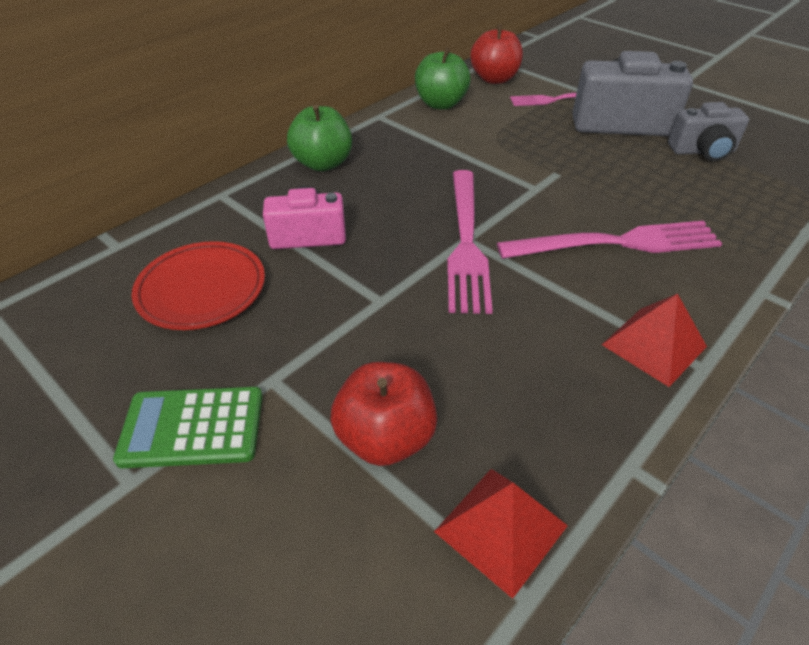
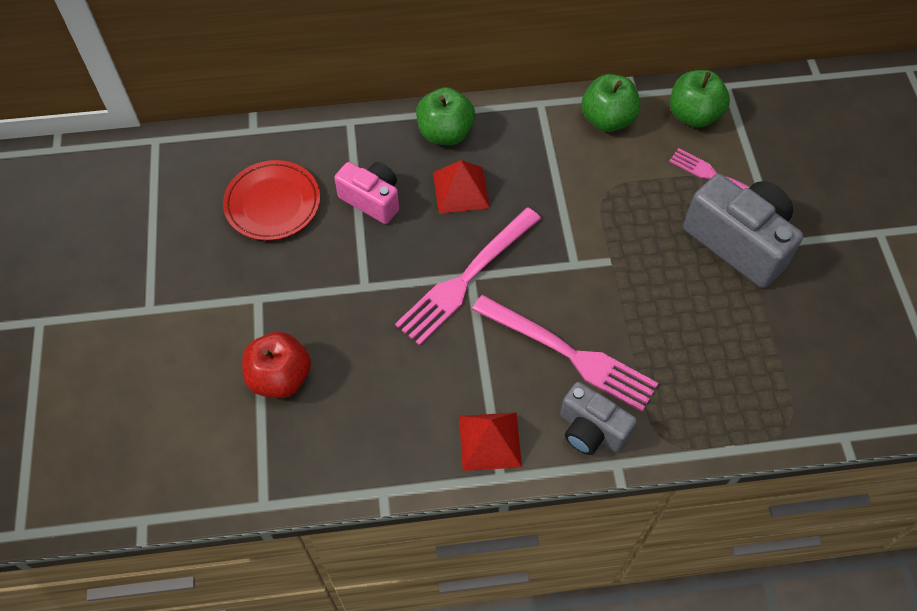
camera: 40 degrees right, 15 degrees up
(192, 428) = (197, 299): green calculator -> none
(494, 79) = (693, 115): red apple -> green apple
(501, 528) = (285, 466): red pyramid -> red pyramid (461, 190)
(702, 151) = (766, 322): grey camera -> grey camera (591, 430)

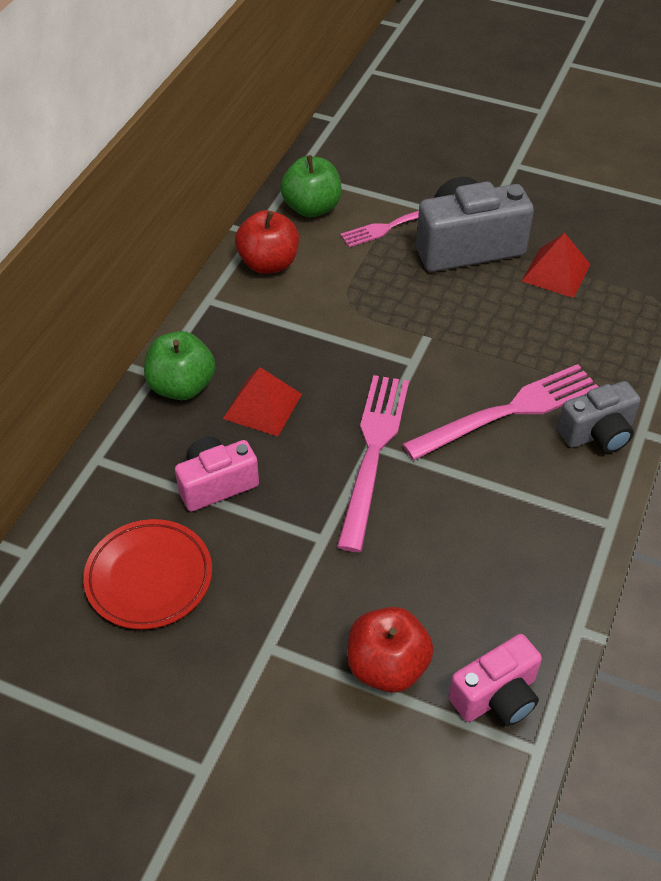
camera: 60 degrees left, 10 degrees down
(293, 459) = (496, 696): none -> pink camera
(465, 280) = (373, 451): pink fork -> pink fork turned 150 degrees counterclockwise
(490, 441) = (568, 514): red pyramid -> red pyramid (556, 272)
(607, 119) = (268, 263): green apple -> red apple

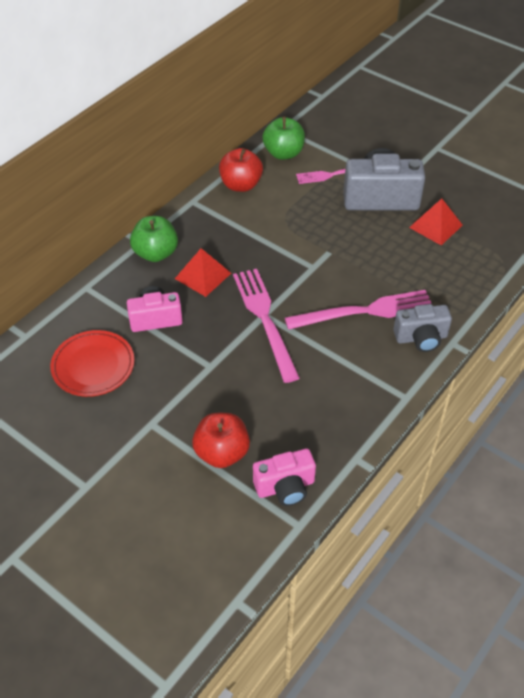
camera: 15 degrees right, 0 degrees up
(373, 451) = (264, 318): pink fork -> pink fork turned 45 degrees counterclockwise

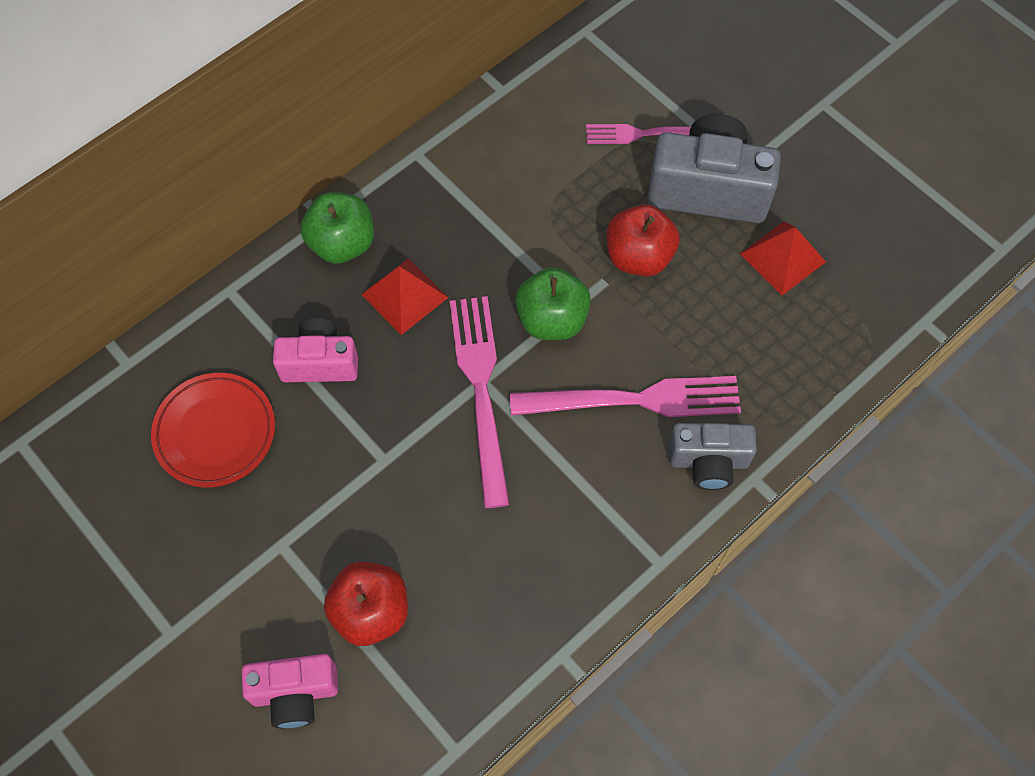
camera: 10 degrees right, 15 degrees up
(241, 185) = (496, 133): red apple -> red apple (638, 257)
(283, 153) = (575, 80): green apple -> green apple (552, 320)
(285, 487) = (449, 684): pink camera -> pink camera (295, 693)

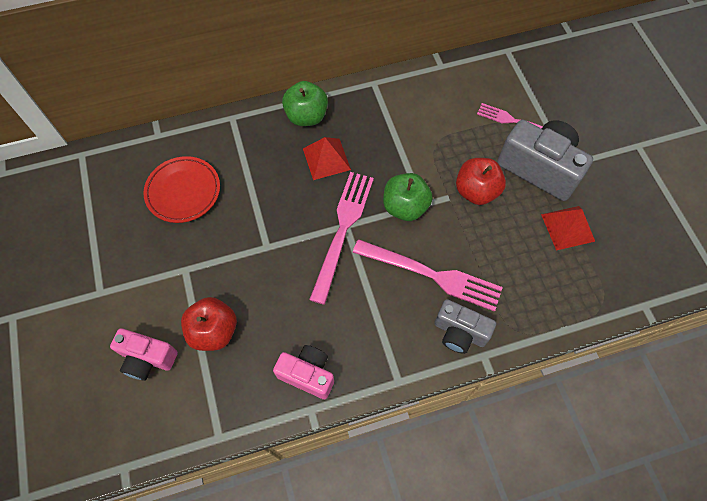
camera: 25 degrees right, 0 degrees up
(320, 362) = (260, 177): pink camera -> pink camera (307, 374)

